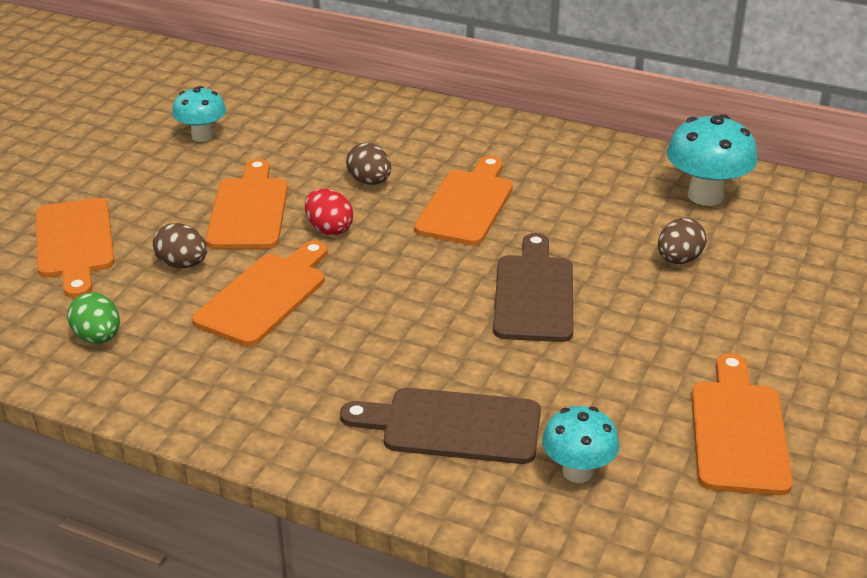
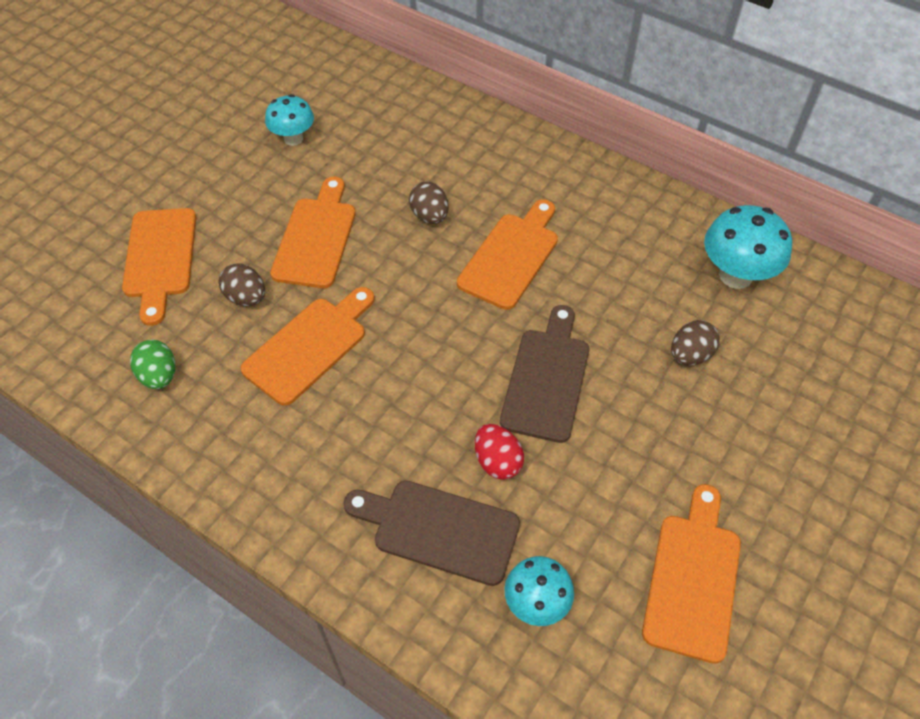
camera: 10 degrees right, 20 degrees up
(329, 229) = (381, 271): red egg -> red egg (497, 462)

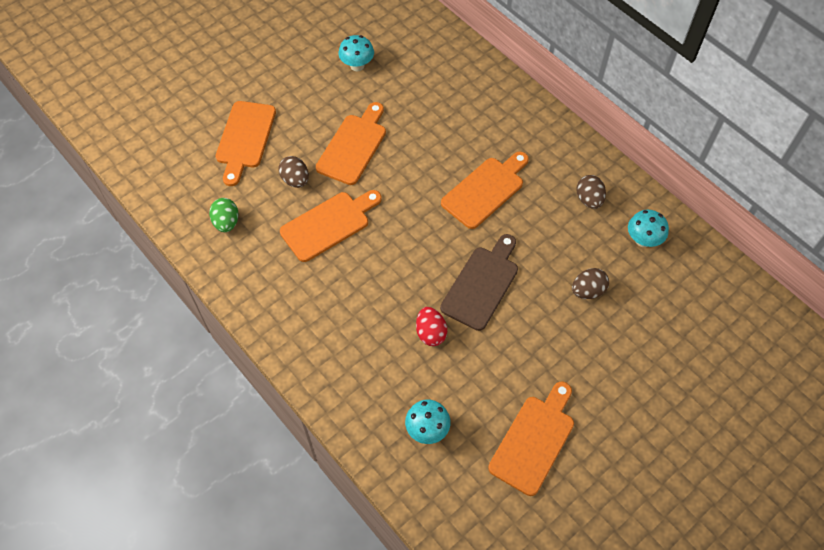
camera: 15 degrees right, 5 degrees up
(429, 216) = (437, 147): brown egg -> brown egg (589, 199)
(439, 530) = (379, 368): brown cutting board -> none
(735, 275) = (643, 240): turquoise mushroom -> turquoise mushroom, size x0.65

